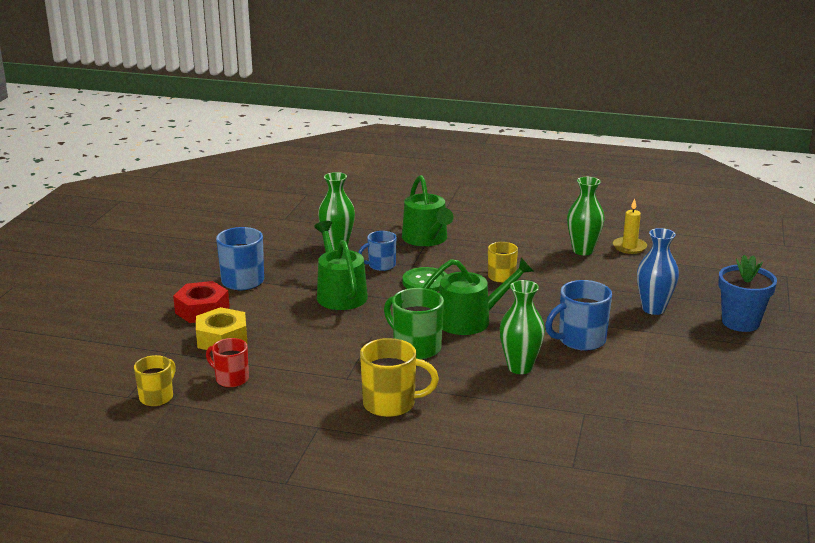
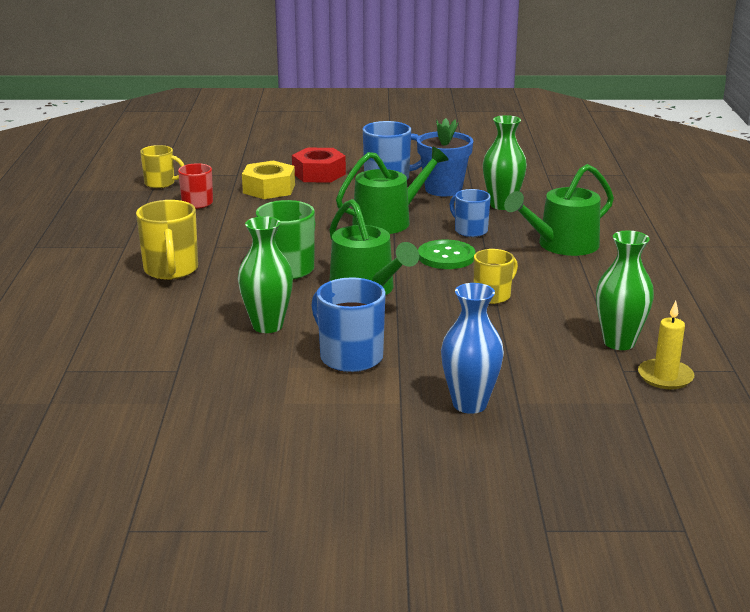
camera: 75 degrees right, 0 degrees up
(740, 322) = (471, 479): blue flower pot -> blue flower pot (443, 189)

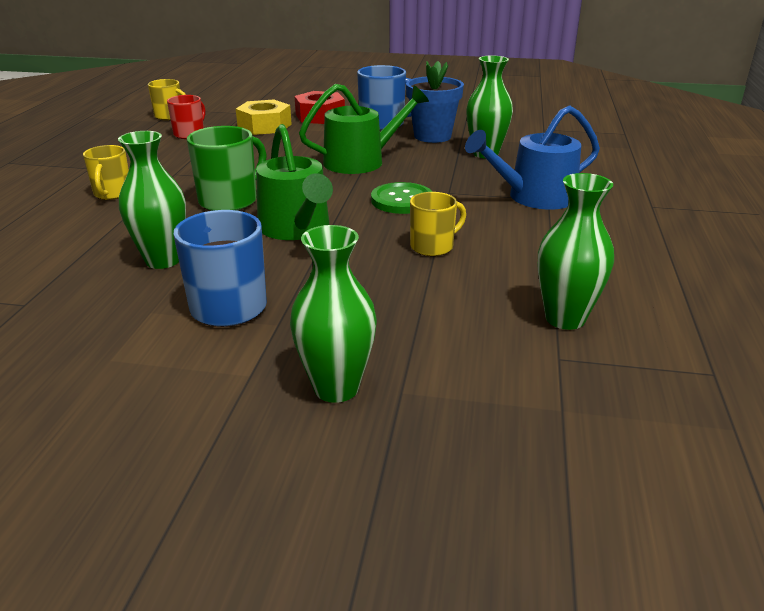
camera: 10 degrees right, 5 degrees up
(171, 270) = (112, 194): yellow mug -> yellow mug, size x0.65
(469, 404) = (336, 388): blue vase -> green vase
(470, 231) = (440, 176): blue mug -> none
(562, 245) = (534, 197): green watering can -> blue watering can
(665, 377) = (614, 374): yellow candle -> none

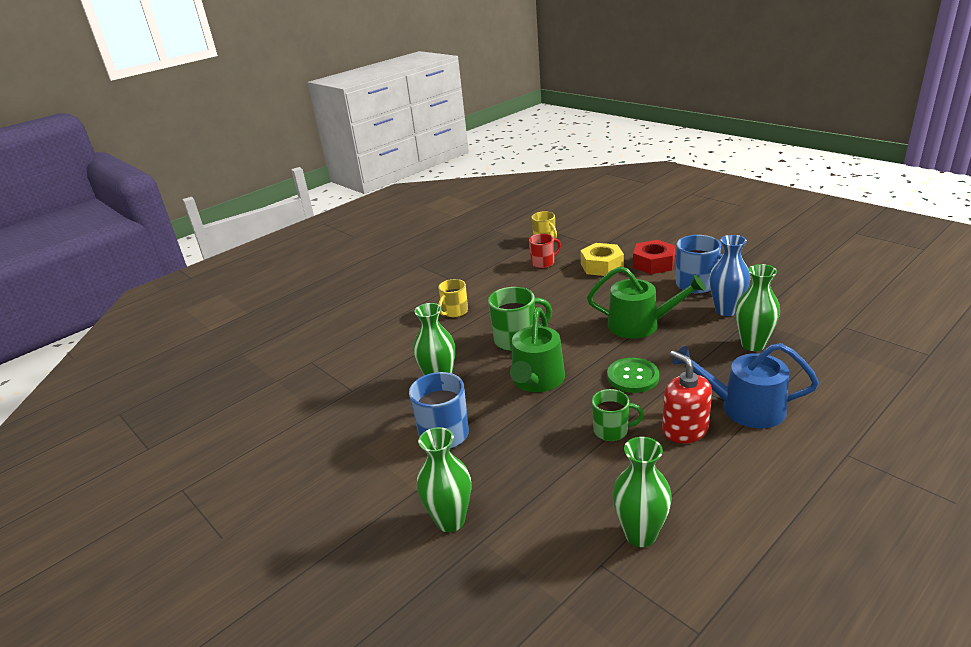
camera: 40 degrees right, 0 degrees up
(432, 136) = (726, 310): blue flower pot -> blue vase
(433, 247) = (612, 431): yellow mug -> green mug
(502, 226) = (685, 430): none -> red soap dispenser

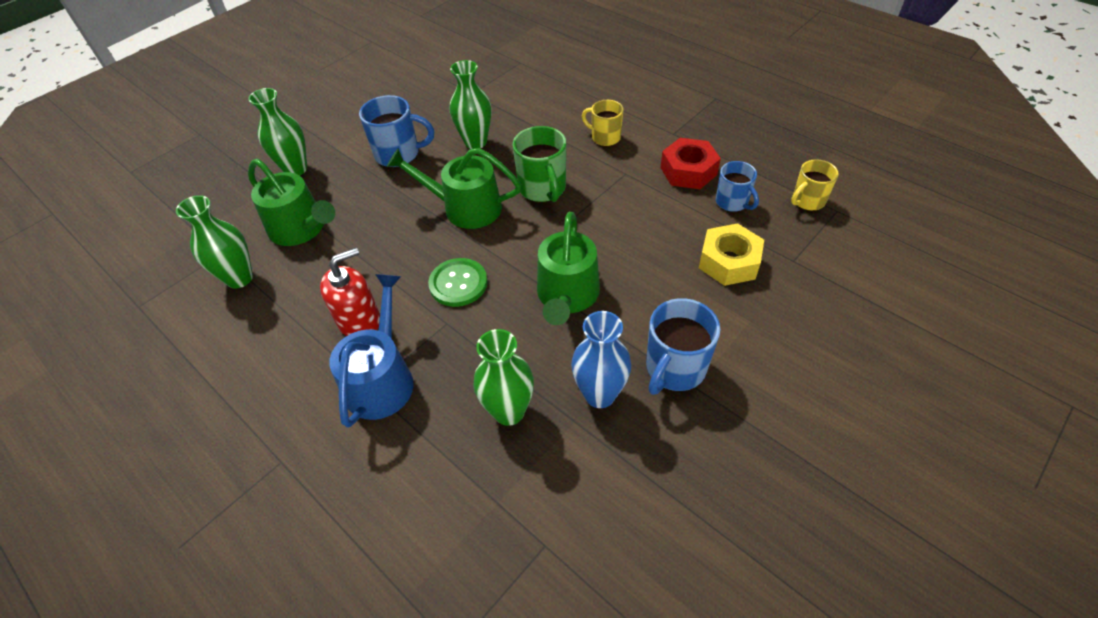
camera: 85 degrees right, 20 degrees up
(543, 263) = (732, 202): red mug -> blue mug
(560, 494) = (301, 229): none -> green watering can
(612, 431) = (372, 264): green mug -> none
(653, 263) = (742, 321): red nut -> red nut (688, 171)

